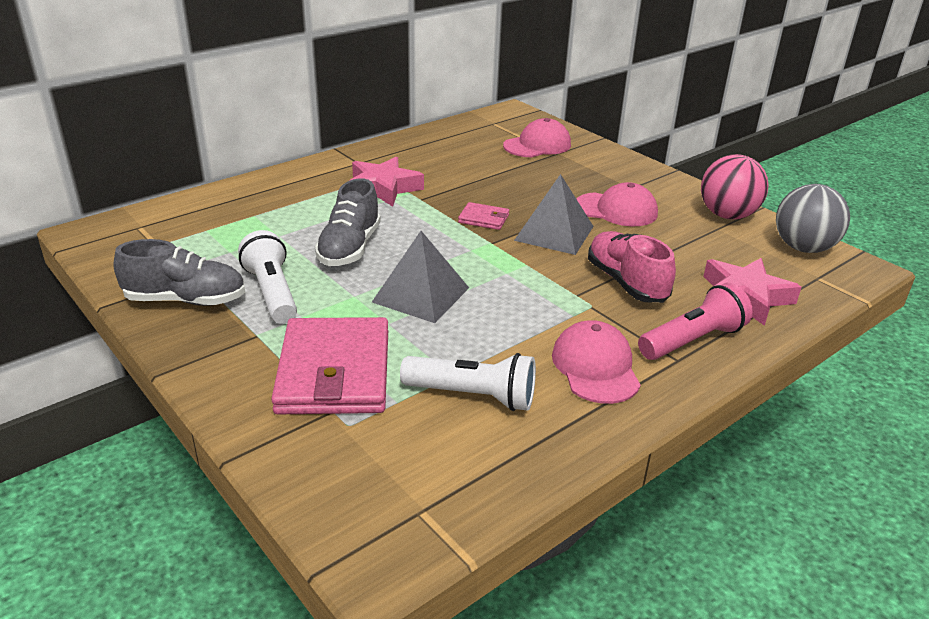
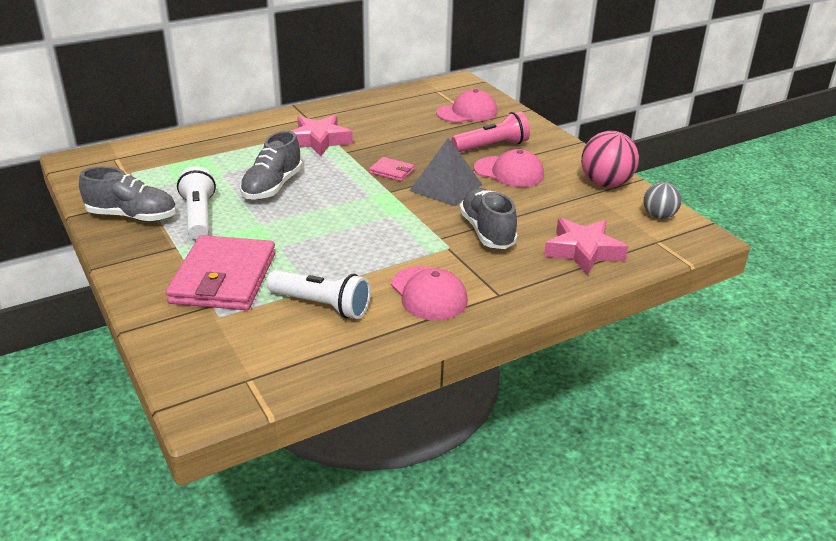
camera: 10 degrees right, 0 degrees up
(421, 295) = (314, 227): grey pyramid -> none
(595, 367) = (428, 294): pink cap -> pink cap turned 150 degrees clockwise
(626, 282) = (487, 232): pink shoe -> grey shoe
(693, 340) = (519, 281): pink flashlight -> pink flashlight (492, 146)
(803, 248) = (659, 216): grey ball -> grey ball, size x0.62

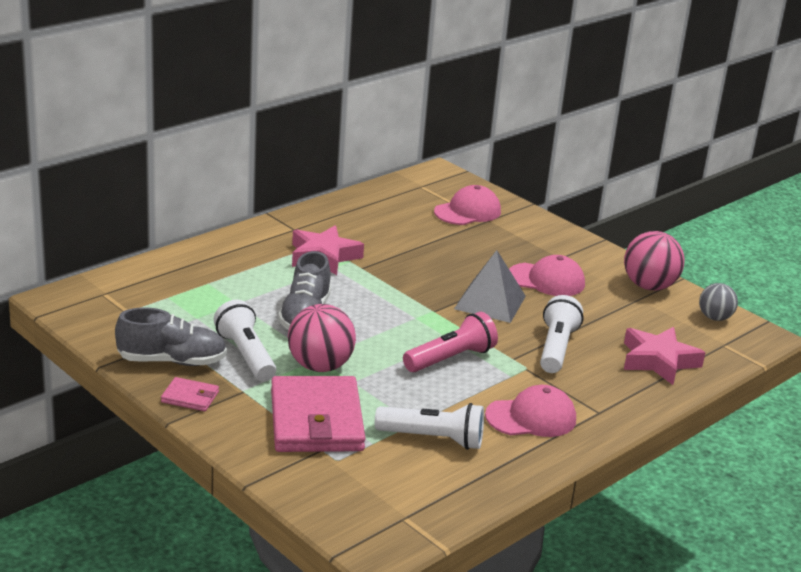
camera: 15 degrees left, 5 degrees down
(257, 231) = (320, 366): none -> pink ball
(392, 171) = (424, 288): pink wallet -> pink wallet (190, 397)
(428, 294) = (531, 417): pink cap -> pink cap turned 60 degrees counterclockwise
(487, 232) = (556, 348): grey shoe -> white flashlight
(492, 146) = (514, 251): pink flashlight -> pink flashlight (451, 358)

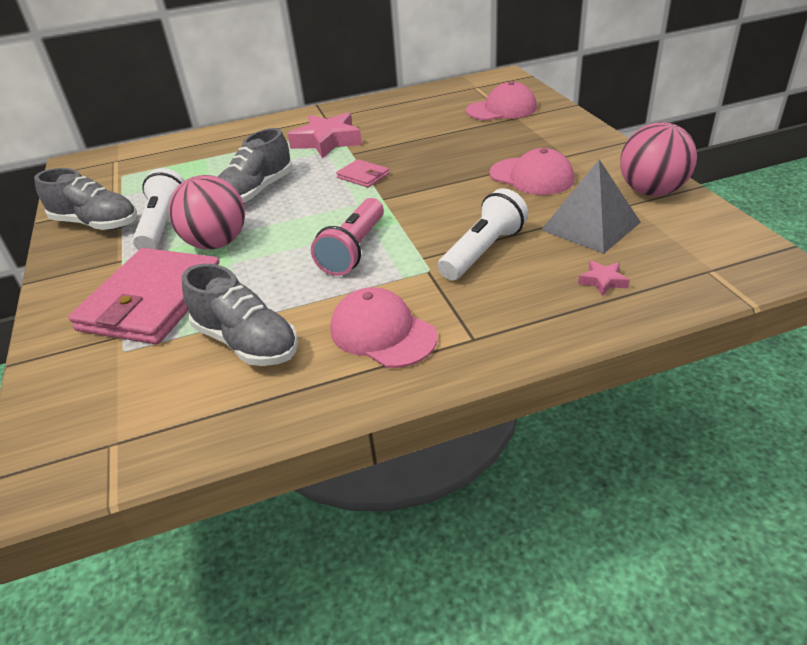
camera: 30 degrees right, 10 degrees up
(190, 397) = (70, 260): pink wallet -> pink wallet (363, 176)
(433, 439) = (246, 342): white flashlight -> grey shoe
(451, 358) = (354, 250): pink flashlight -> pink flashlight turned 120 degrees clockwise
(490, 302) = (450, 194): grey pyramid -> grey pyramid (591, 226)
(531, 417) = (382, 333): pink cap -> pink cap turned 150 degrees counterclockwise
(658, 361) = (602, 281): pink star -> pink star, size x0.45
(714, 318) = (717, 235): grey ball -> none

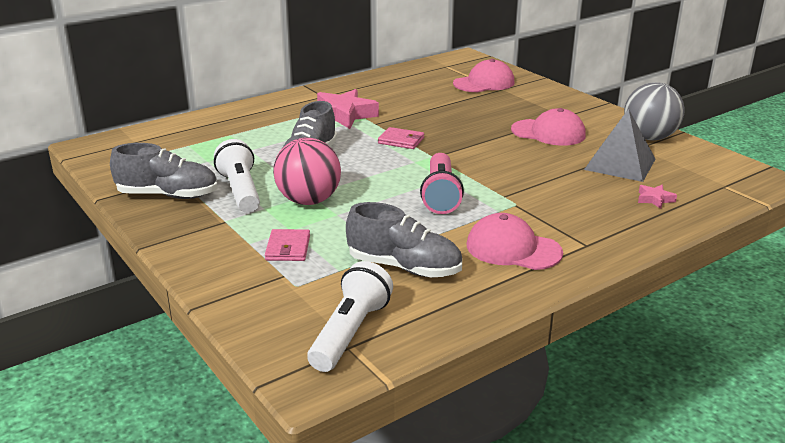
camera: 20 degrees left, 10 degrees down
(152, 301) = (288, 248): pink wallet -> pink wallet, size x0.44
(483, 251) = (549, 187): white flashlight -> white flashlight (350, 332)
(651, 191) = (649, 138): pink ball -> grey ball

